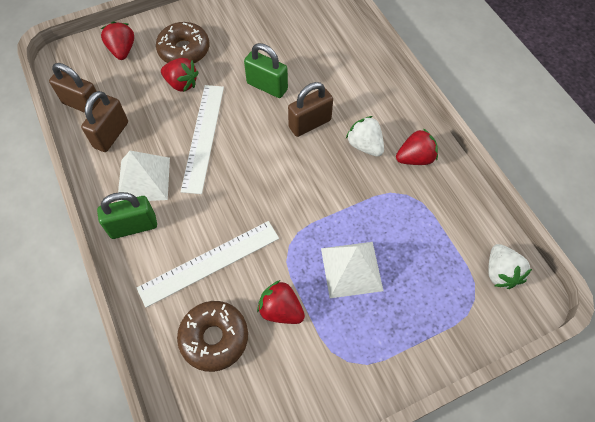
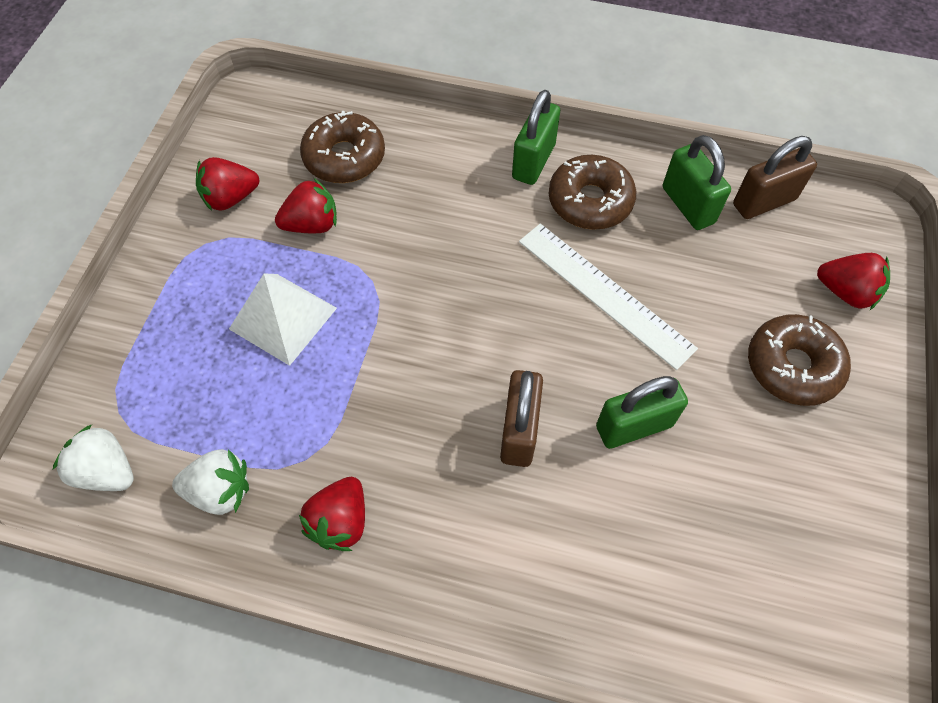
camera: 130 degrees right, 0 degrees up
(111, 135) = (688, 205): brown padlock -> green padlock
(143, 179) = (590, 201): white pyramid -> brown donut
(181, 84) = (722, 324): red strawberry -> red strawberry (230, 198)
(209, 263) = (425, 199): white ruler -> none
(365, 145) = (421, 472): white strawberry -> white strawberry (220, 491)

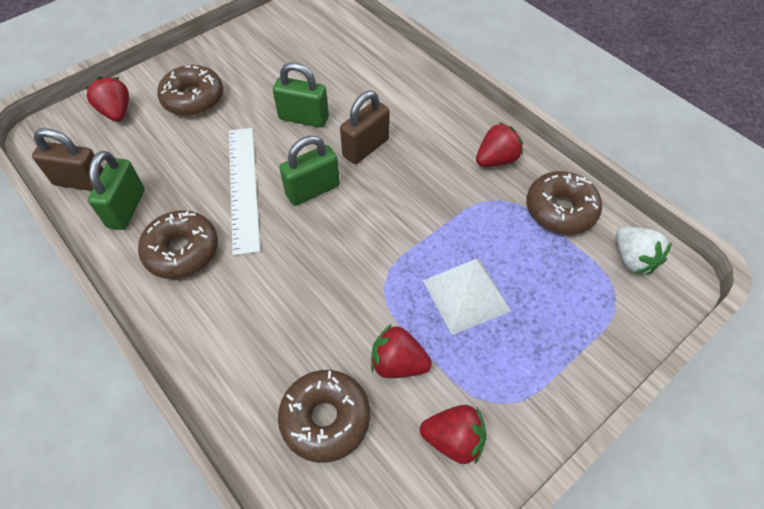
camera: 145 degrees left, 5 degrees down
(220, 491) = (560, 210): white strawberry -> brown donut
(533, 161) = (183, 309): green padlock -> green padlock (312, 190)

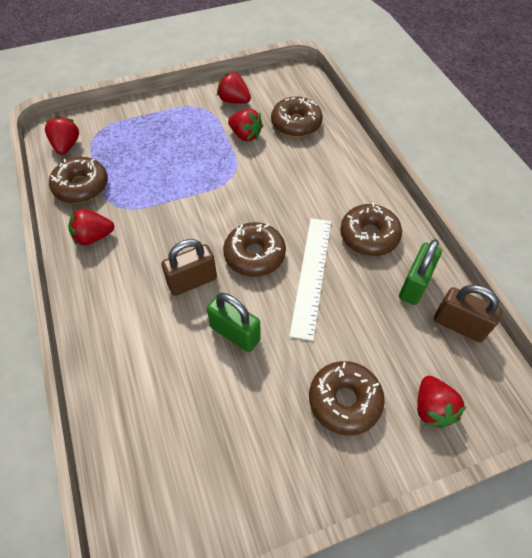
camera: 160 degrees left, 0 degrees up
(312, 190) = (254, 255): green padlock -> brown donut
(466, 295) = (185, 155): white pyramid -> none
(633, 259) = (66, 146): white strawberry -> red strawberry

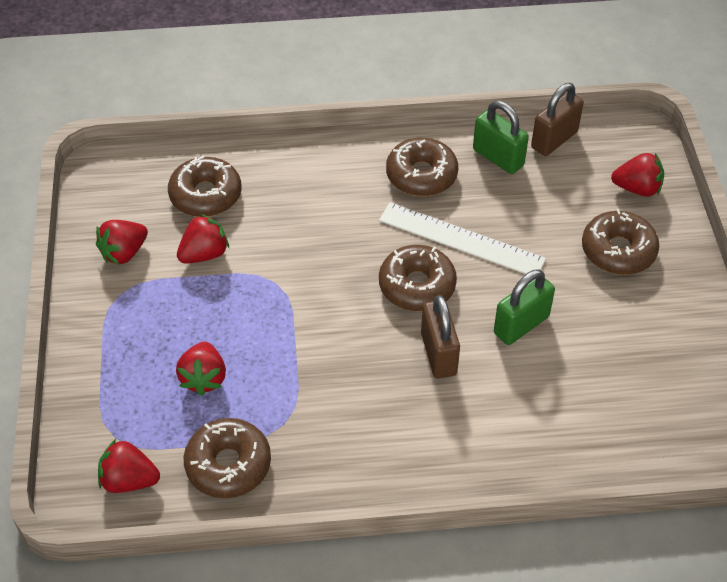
camera: 75 degrees left, 5 degrees down
(93, 237) = (332, 455): red strawberry -> red strawberry (204, 378)

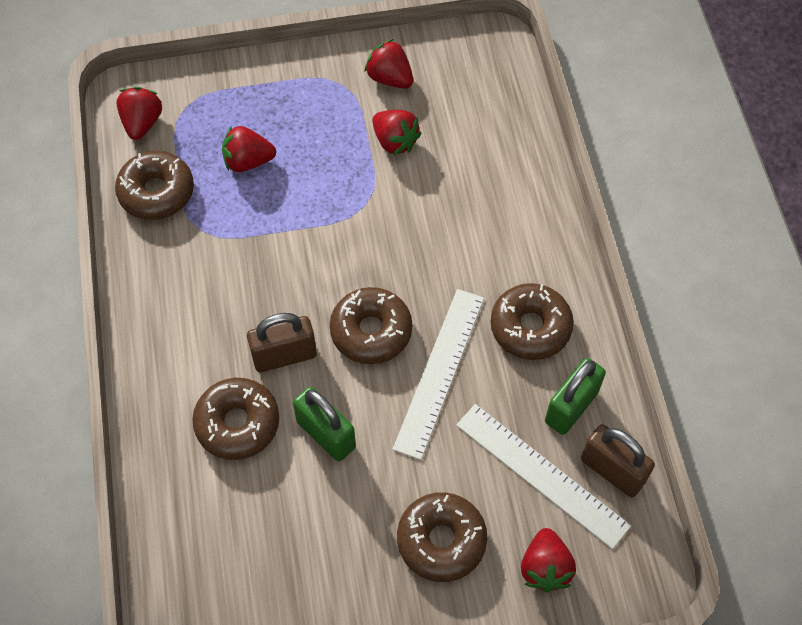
camera: 85 degrees right, 10 degrees up
(206, 195) = (472, 132): brown donut -> brown donut (237, 423)
(558, 182) = (541, 474): none -> white ruler

